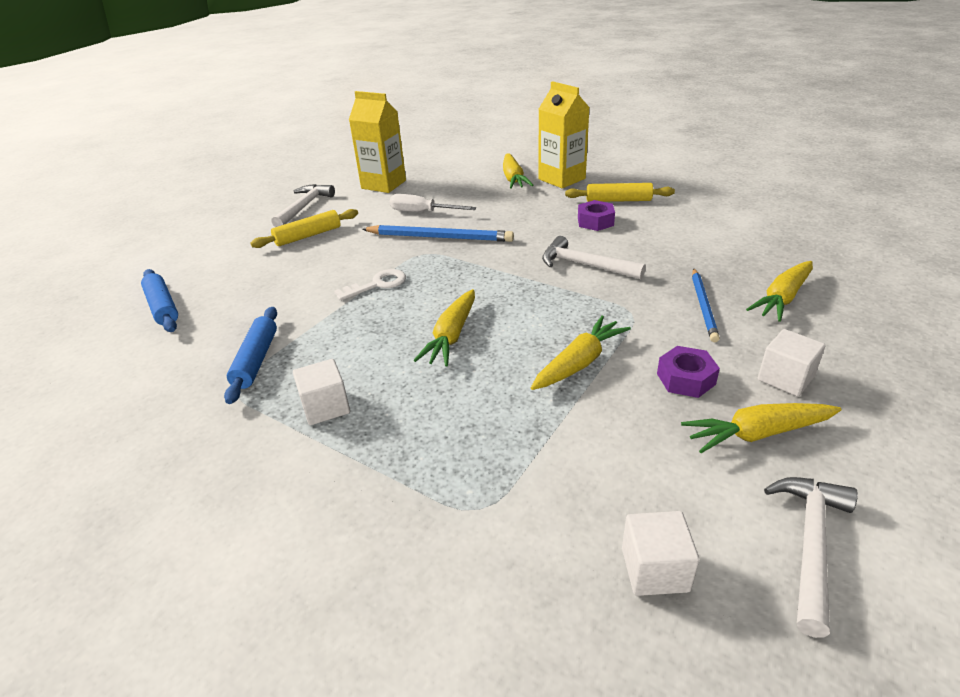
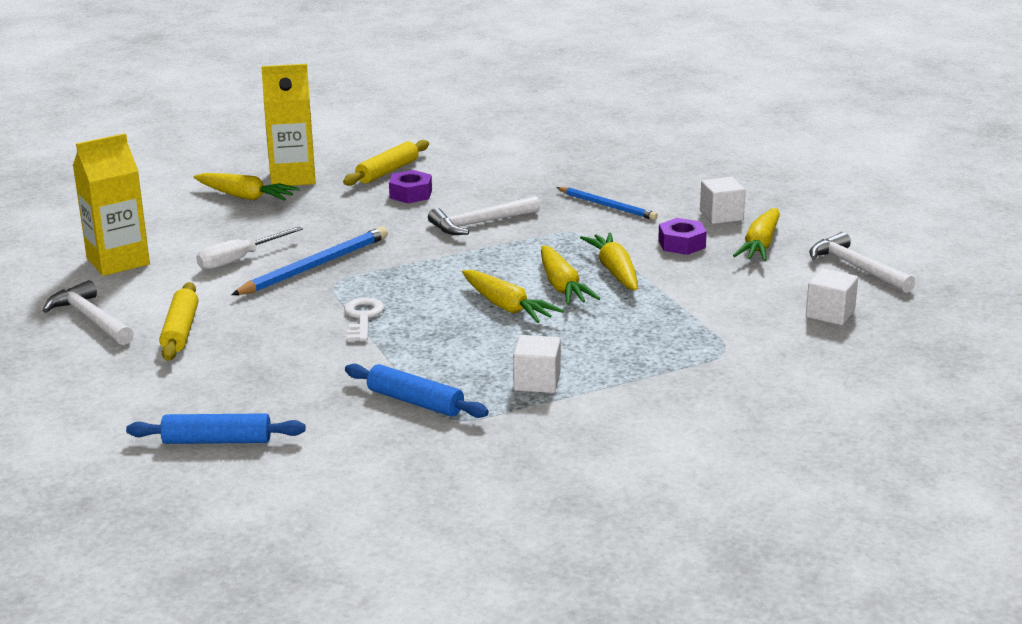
camera: 60 degrees left, 10 degrees down
(782, 298) = (636, 179): yellow carrot -> yellow carrot (562, 286)

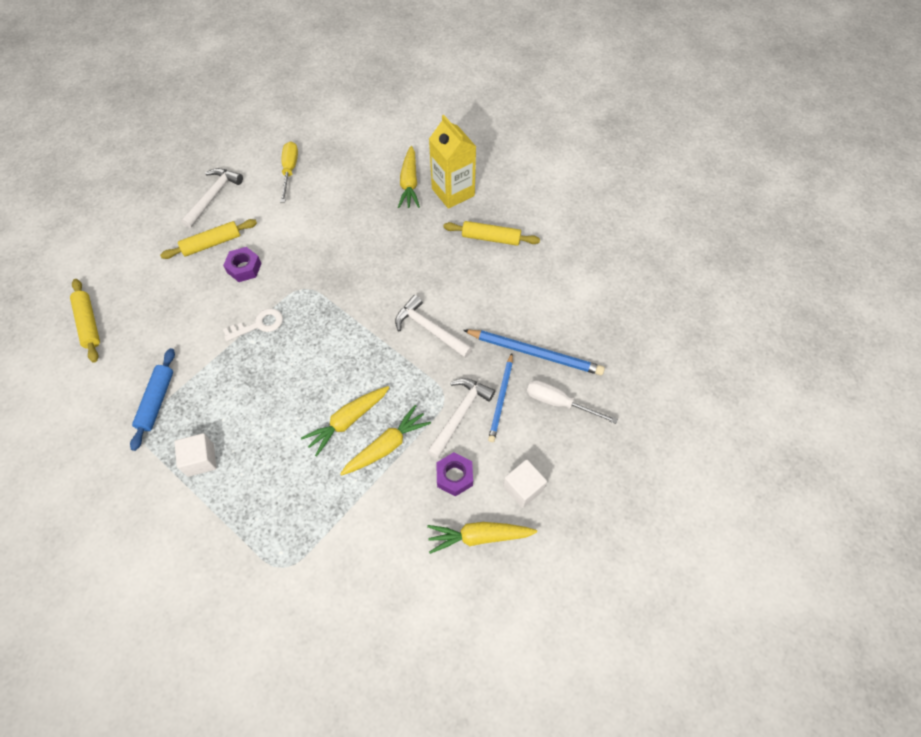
camera: 65 degrees right, 35 degrees up
(118, 261) = (290, 170): yellow carton -> yellow screwdriver
(217, 441) = (89, 323): blue rolling pin -> yellow rolling pin
(239, 260) = (315, 225): white screwdriver -> white screwdriver (559, 403)
(314, 266) = (322, 266): blue pencil -> blue pencil (534, 353)
(411, 194) = (459, 268): purple nut -> purple nut (244, 268)
(507, 307) = (303, 399): yellow carrot -> none
(830, 314) = (371, 630): white cube -> none
(856, 268) = (467, 629): white hammer -> white hammer (459, 415)

